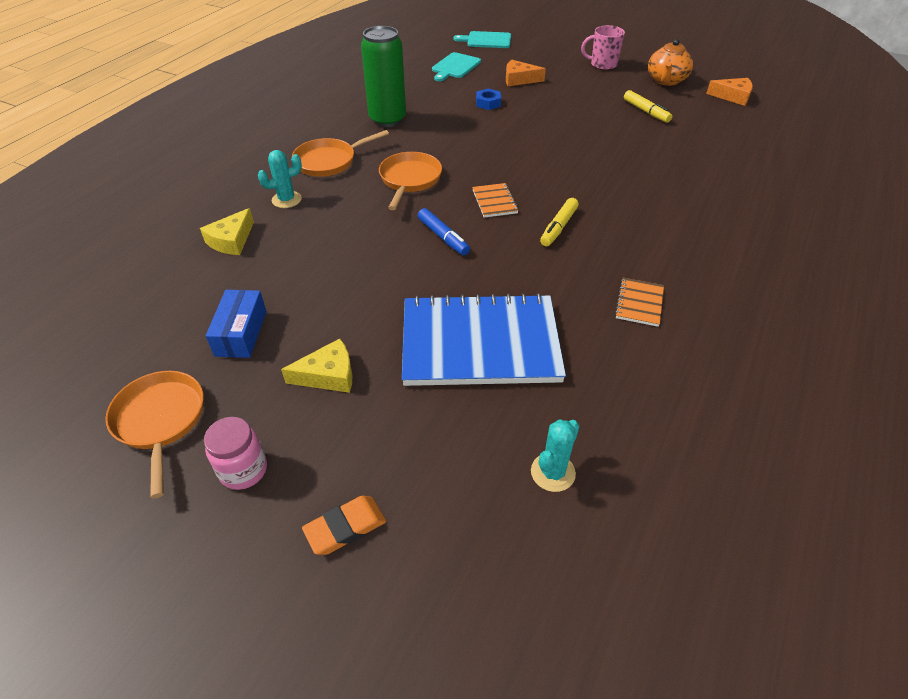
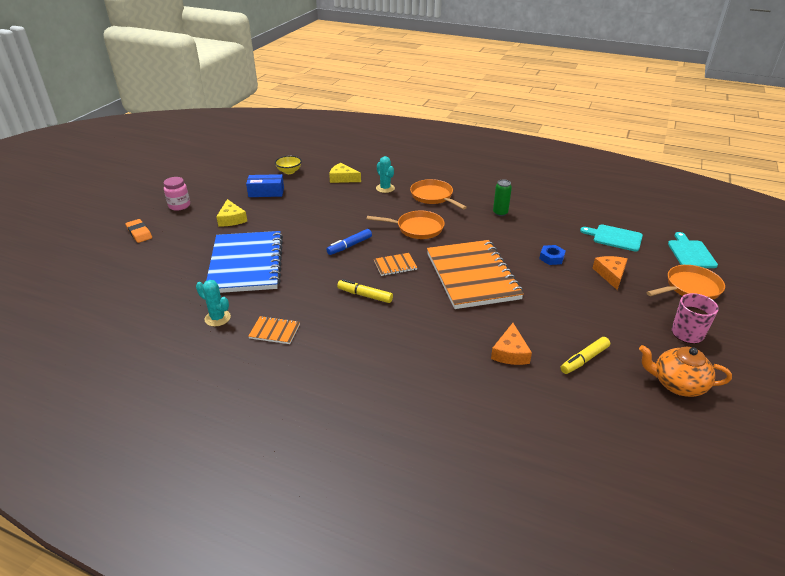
camera: 85 degrees right, 10 degrees down
(160, 421) = (213, 183): orange pan -> orange pan (690, 288)
(169, 305) = (289, 171): none -> yellow bowl
(387, 120) = (500, 213): green can -> green can, size x0.51
(519, 151) = (472, 276): none -> orange notebook
(553, 472) = (145, 290): turquoise cactus -> turquoise cactus (217, 318)
(733, 96) = (667, 445): orange cheese -> orange cheese (510, 352)

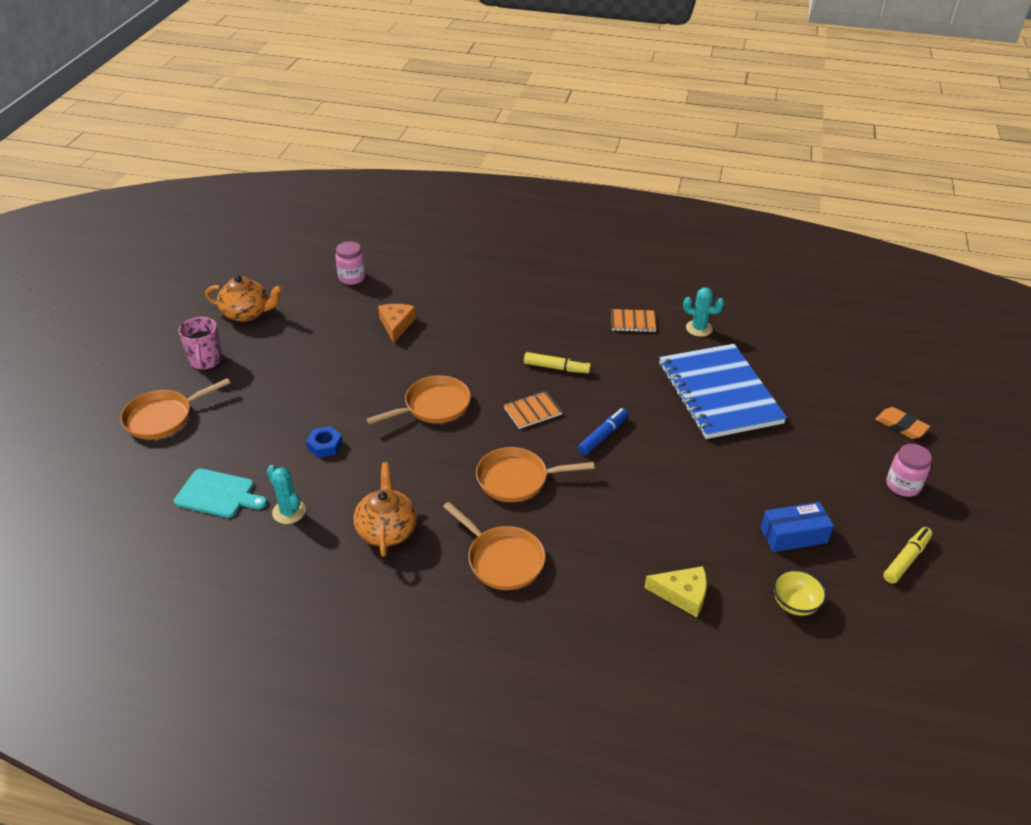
camera: 170 degrees right, 5 degrees up
(231, 219) = (799, 467): yellow cheese -> none
(385, 188) = (593, 573): turquoise cactus -> turquoise cactus (289, 512)
(472, 276) = (433, 406): orange notebook -> orange pan
(500, 213) = (386, 530): green can -> orange teapot
(573, 424) = (352, 278): none -> pink jar
(584, 359) = (325, 325): yellow marker -> yellow marker (906, 559)
(611, 274) = (254, 427): orange cheese -> none
(690, 253) = (121, 476): turquoise cutting board -> none

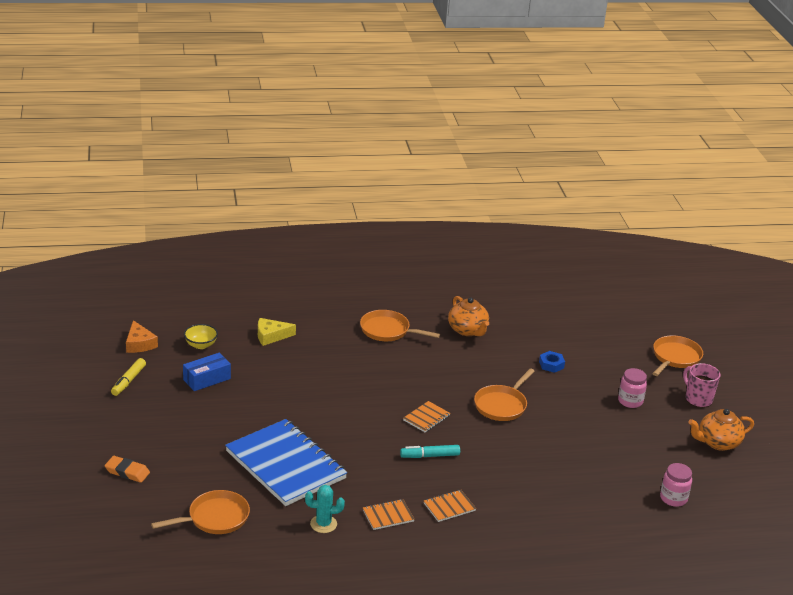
camera: 155 degrees right, 10 degrees down
(218, 494) = (586, 326): turquoise cutting board -> none
(289, 512) = (534, 327): turquoise cactus -> none
(396, 325) = (589, 462): orange cheese -> orange cheese (139, 344)
(517, 479) = (407, 372): orange pan -> orange pan (214, 518)
(556, 368) = (430, 456): yellow marker -> turquoise marker
(568, 316) = (449, 507): none -> orange notebook
(603, 436) = (364, 412): blue marker -> none
(903, 485) = (128, 426): pink jar -> pink jar (630, 401)

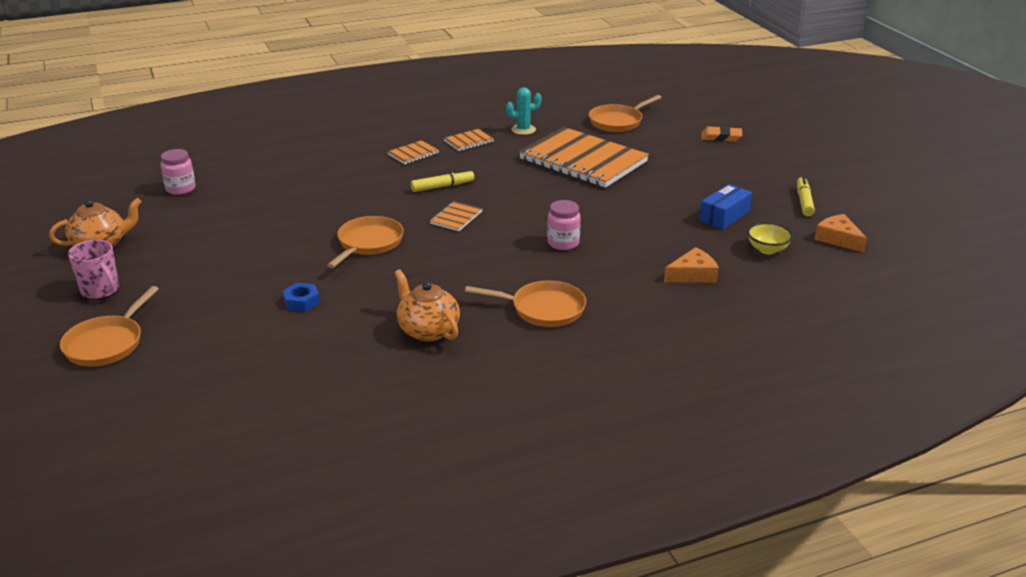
camera: 170 degrees right, 0 degrees up
(271, 336) = (693, 275): yellow cheese -> orange cheese
(285, 465) = (583, 160): blue notebook -> orange notebook
(430, 456) = (442, 186): turquoise marker -> yellow marker
(630, 401) = (199, 273): pink jar -> pink jar (563, 243)

